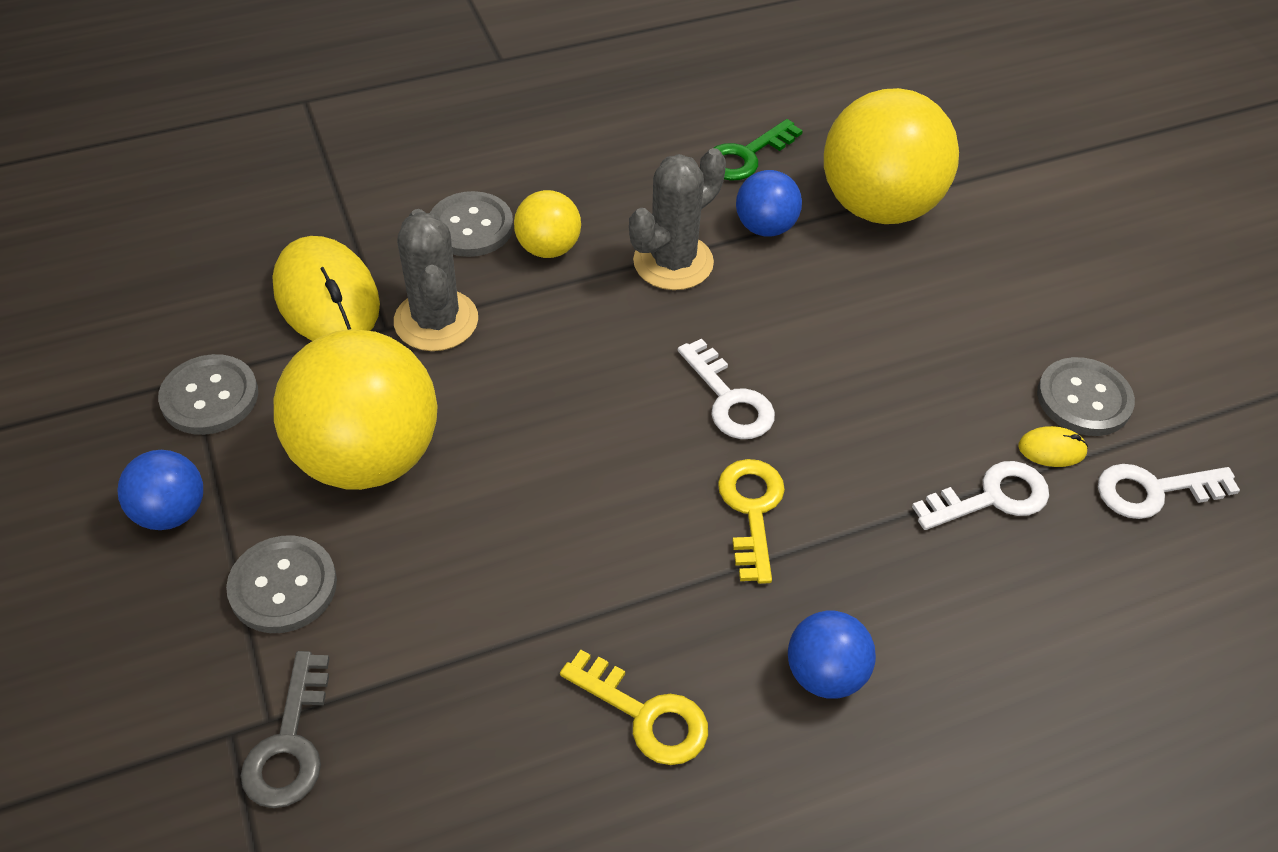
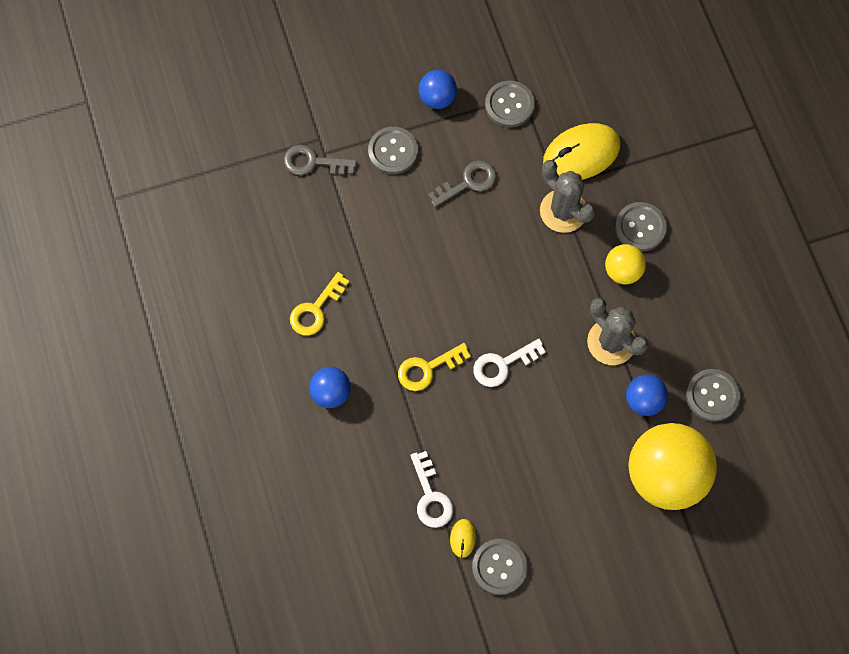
camera: 95 degrees right, 20 degrees up
(367, 457) = (468, 182): yellow ball -> grey key
(436, 321) = (563, 211): grey cactus -> grey cactus turned 60 degrees clockwise
(746, 156) = (712, 395): green key -> grey button
(752, 510) = (427, 369): yellow key -> yellow key turned 150 degrees clockwise
(1153, 491) = (432, 588): white key -> none

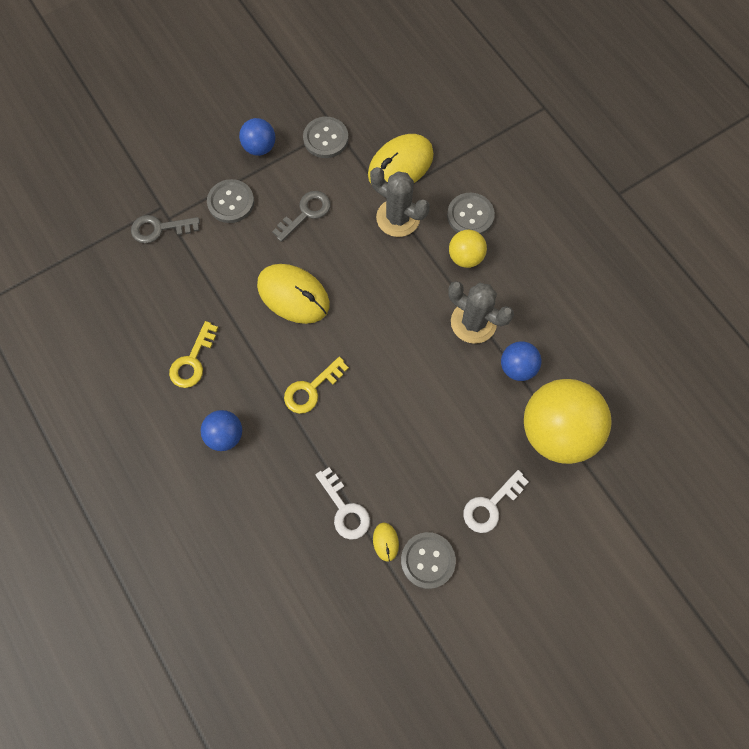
camera: 15 degrees left, 0 degrees up
(433, 267) = (293, 295): none -> yellow mouse
(502, 365) = (380, 368): white key -> white key (490, 505)
(712, 395) = (577, 347): grey button -> none

